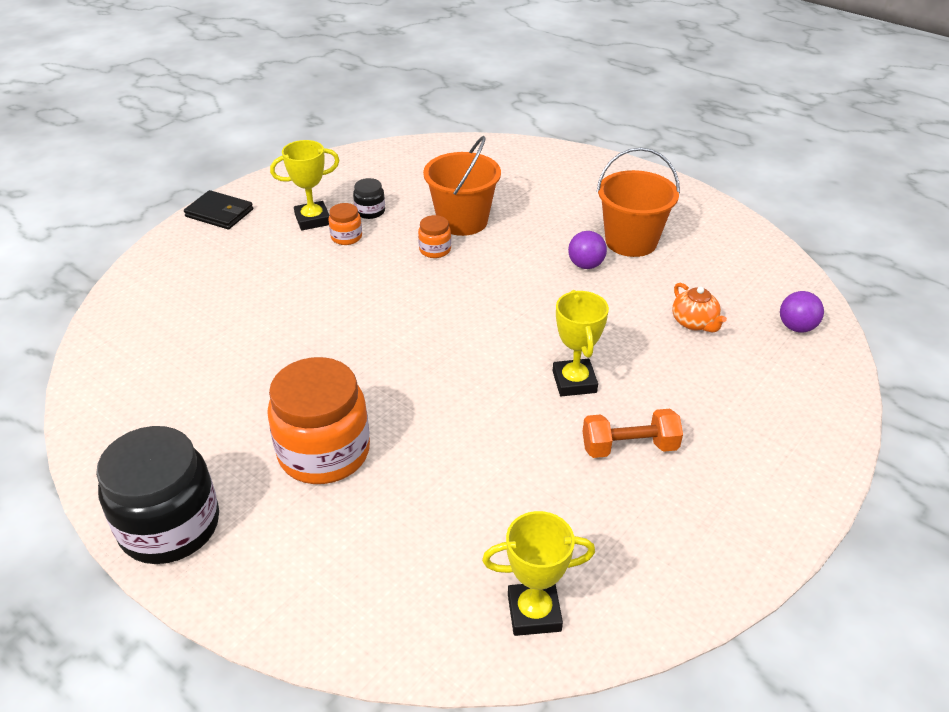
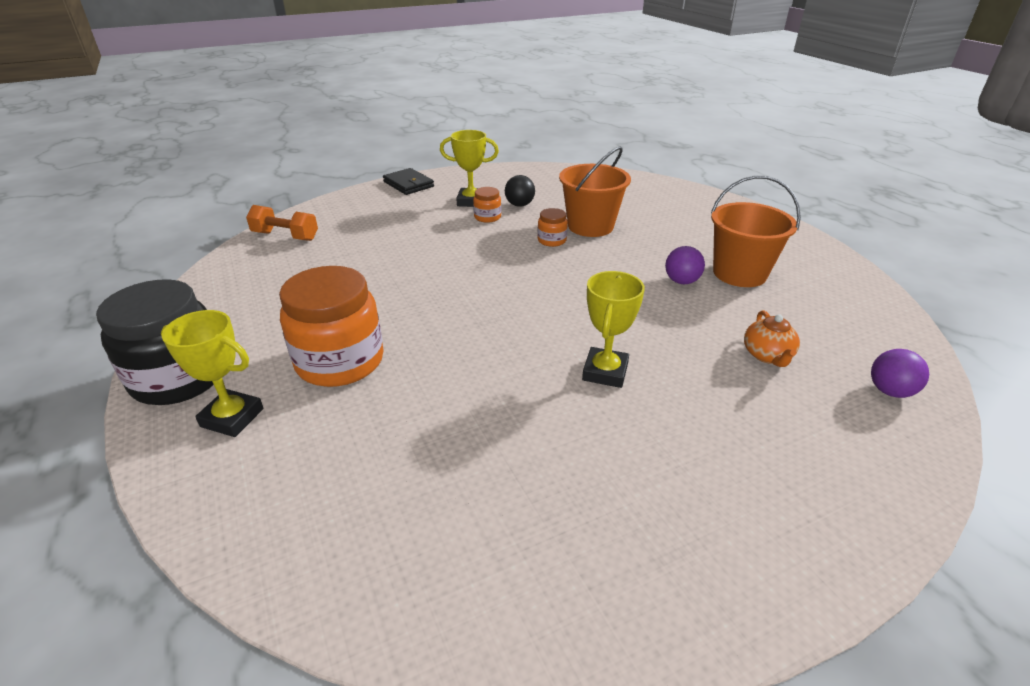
camera: 25 degrees right, 5 degrees down
(370, 211) = (519, 205): black jar -> black ball
(534, 612) = (406, 579): yellow trophy -> yellow trophy (232, 417)
(629, 447) = (623, 448): orange dumbbell -> orange dumbbell (285, 236)

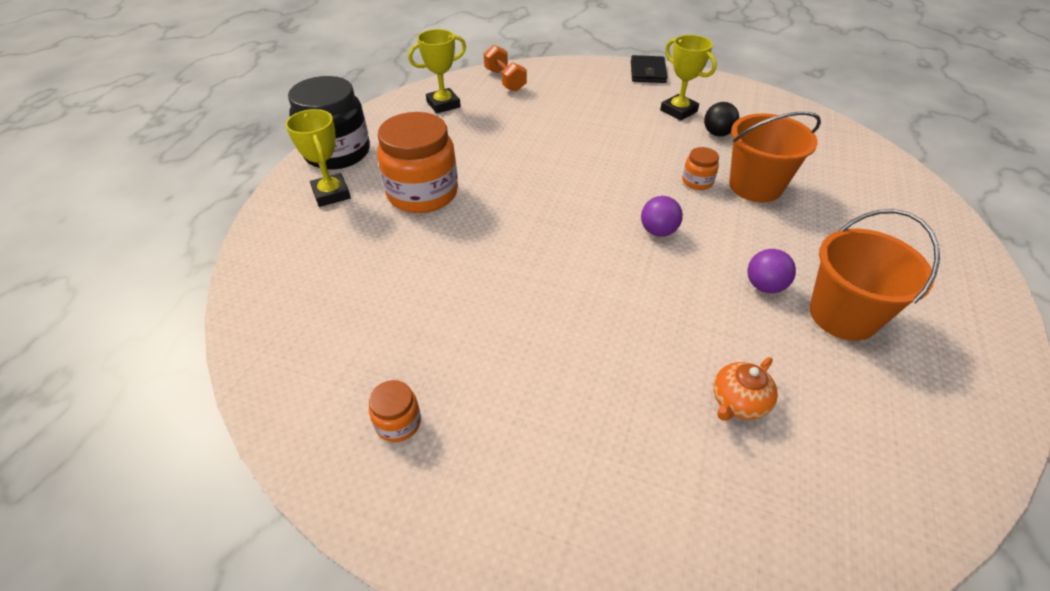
camera: 45 degrees right, 10 degrees up
(487, 217) = (671, 132): orange jar -> orange jar (398, 423)
(605, 372) = (574, 315): yellow trophy -> yellow trophy (443, 104)
(890, 391) = (815, 525): purple ball -> purple ball (658, 231)

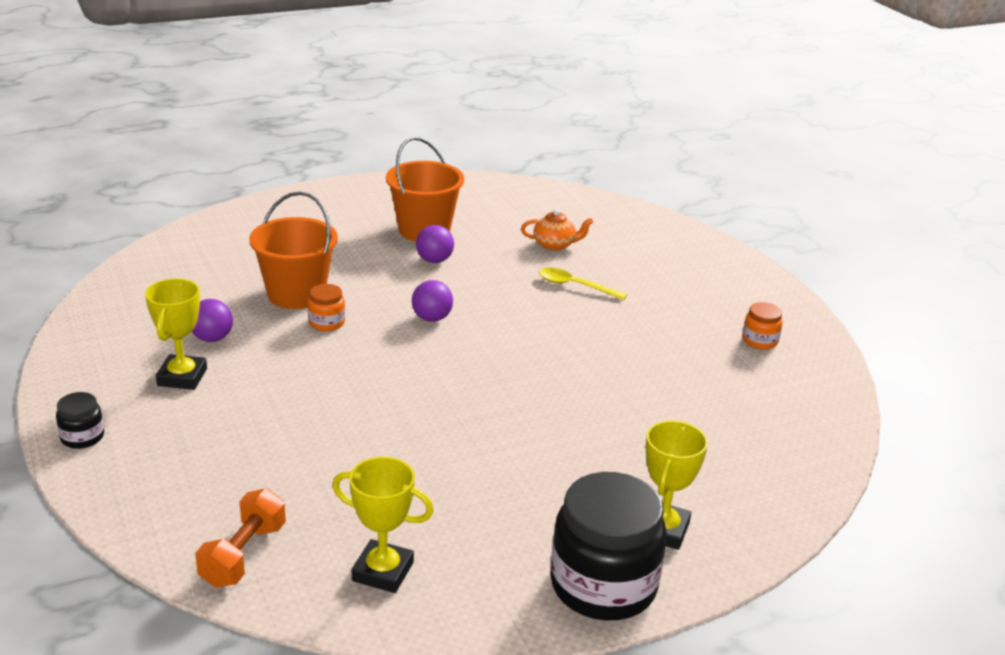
camera: 135 degrees left, 15 degrees down
(422, 193) = (569, 468): orange jar -> none
(634, 354) = (574, 286): none -> yellow spoon
(648, 72) = (82, 437): black wallet -> black jar
(717, 133) = (212, 338): black ball -> purple ball

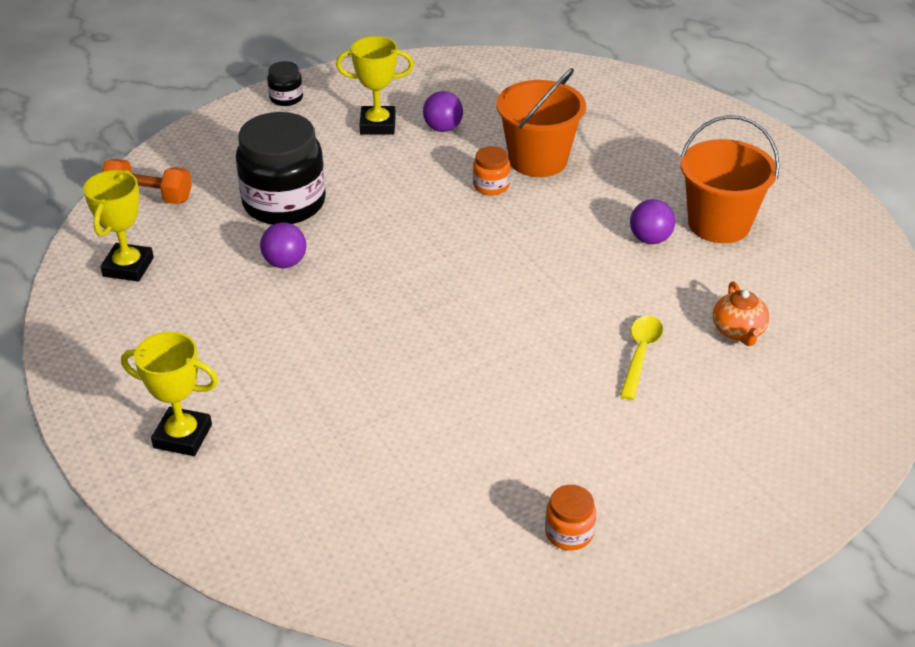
camera: 85 degrees right, 10 degrees up
(432, 318) = (524, 250): purple ball -> purple ball (285, 262)
(603, 585) = (106, 396): black jar -> black jar (284, 203)

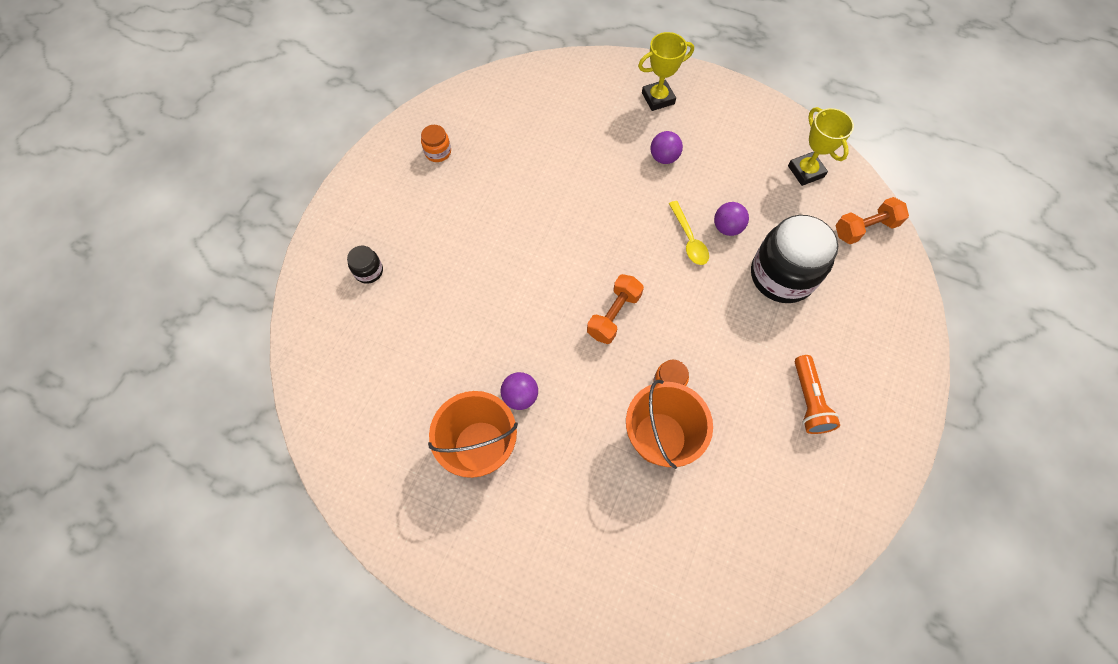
camera: 145 degrees right, 25 degrees up
(286, 98) = (905, 387): black jar -> black jar (369, 271)
(378, 125) = (808, 400): yellow trophy -> orange flashlight
(443, 128) = (760, 430): purple ball -> purple ball (664, 157)
(493, 252) = (613, 315): none -> orange dumbbell
(640, 354) = (467, 284): yellow spoon -> yellow spoon (689, 240)
(738, 331) = (416, 340): orange teapot -> none

